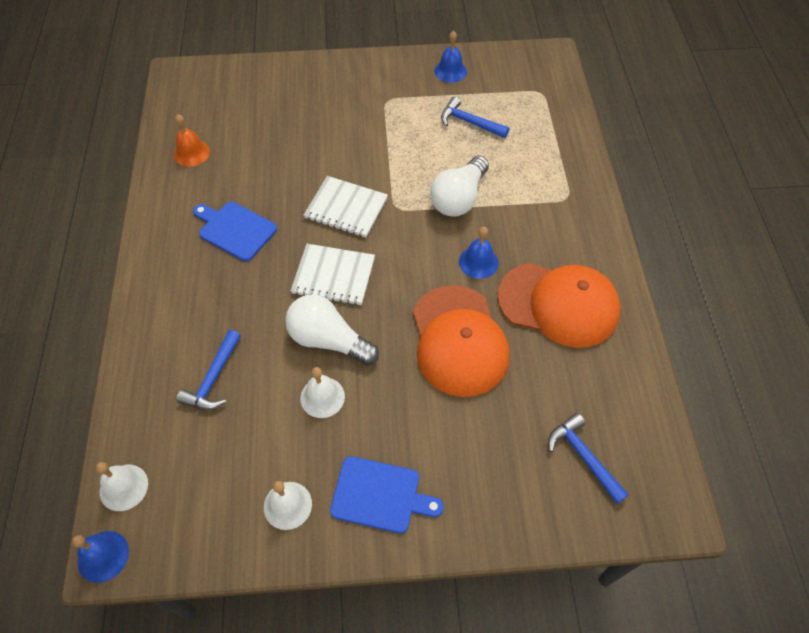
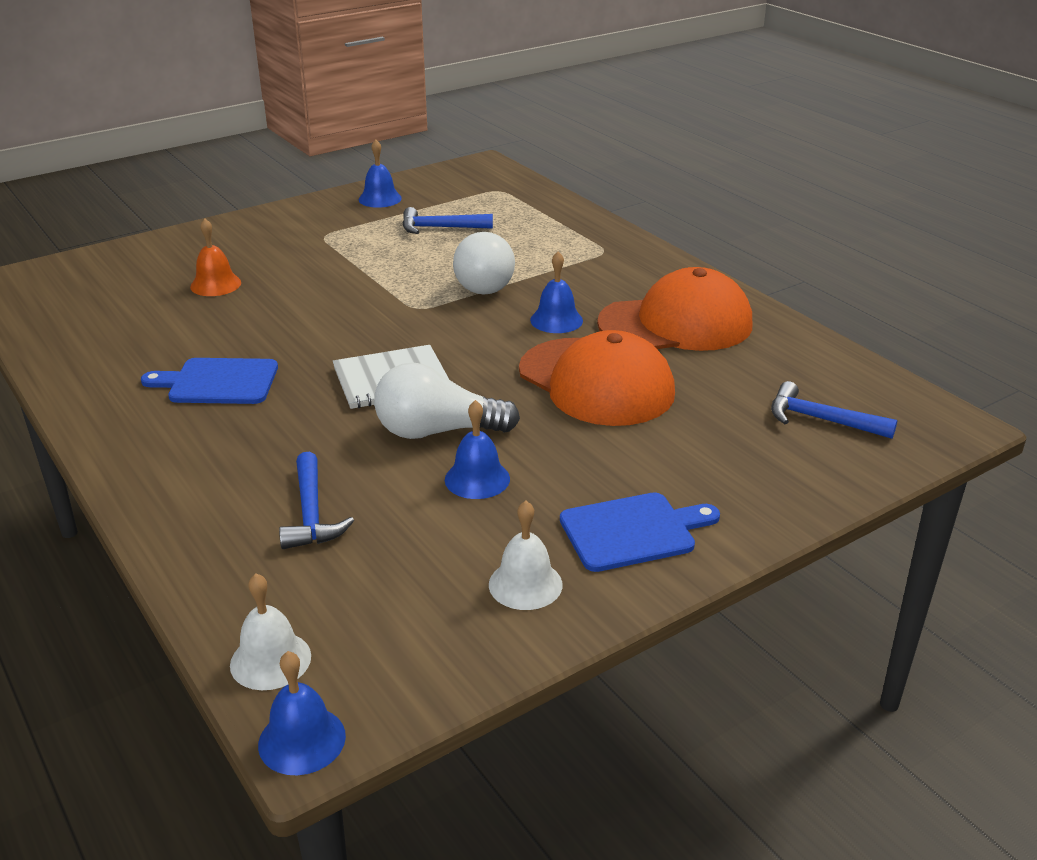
camera: 30 degrees left, 25 degrees down
(191, 153) = (91, 338): orange bell -> orange bell (215, 284)
(322, 397) = (477, 479): white bell -> blue bell
(346, 208) = (354, 325): white notebook -> none

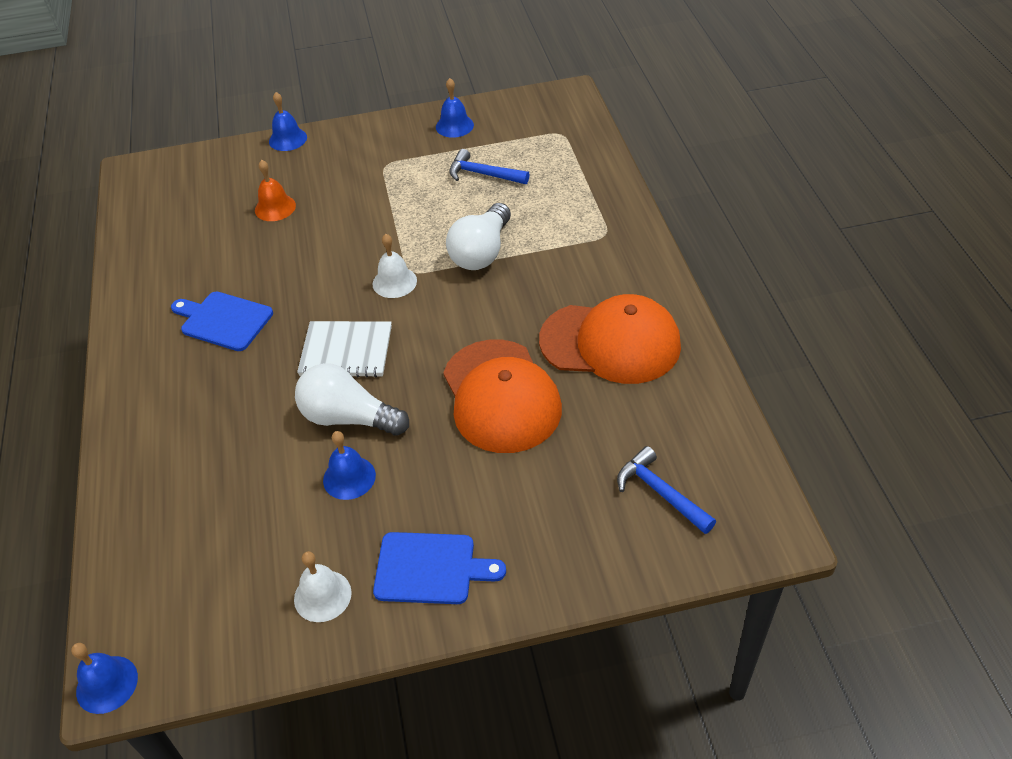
camera: 25 degrees right, 15 degrees up
(270, 660) = (123, 607): white bell -> white bell (394, 282)
(311, 514) = (217, 478): blue hammer -> none
(556, 320) = (513, 313): blue bell -> blue bell (288, 139)

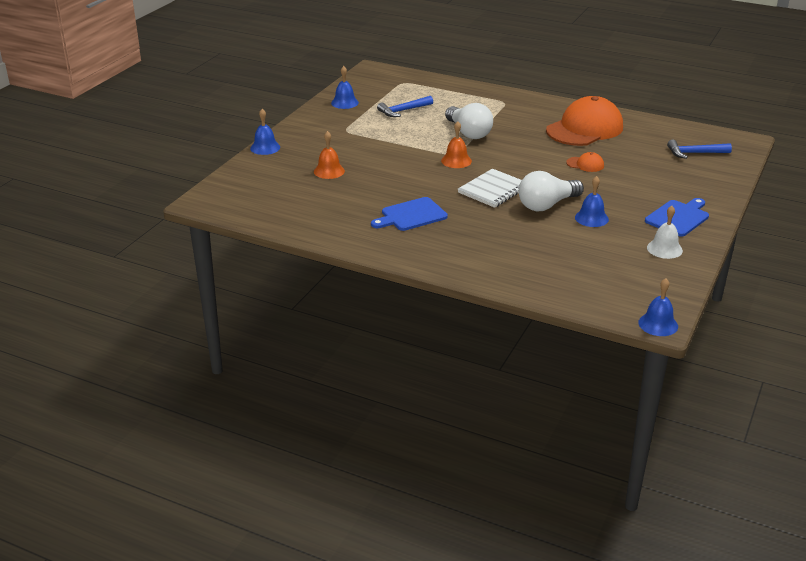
camera: 55 degrees left, 15 degrees down
(394, 282) = (456, 161): white bell -> orange bell
(501, 396) = (585, 164): orange cap -> orange cap, size x0.42

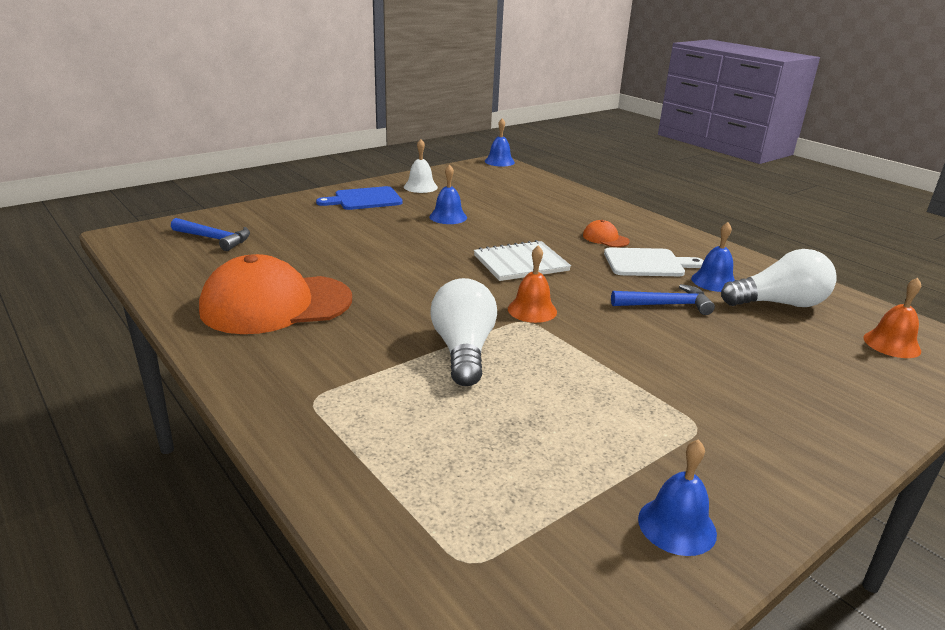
camera: 155 degrees left, 5 degrees down
(265, 147) = (883, 432): blue bell -> blue bell (714, 281)
(329, 171) = (749, 347): orange bell -> orange bell (891, 344)
(403, 111) = (544, 445): blue hammer -> blue hammer (666, 305)
(411, 215) = (647, 263): blue cutting board -> white cutting board
(547, 205) = (477, 236): white light bulb -> white light bulb (779, 304)
(585, 164) = (365, 261): orange cap -> orange cap (605, 238)

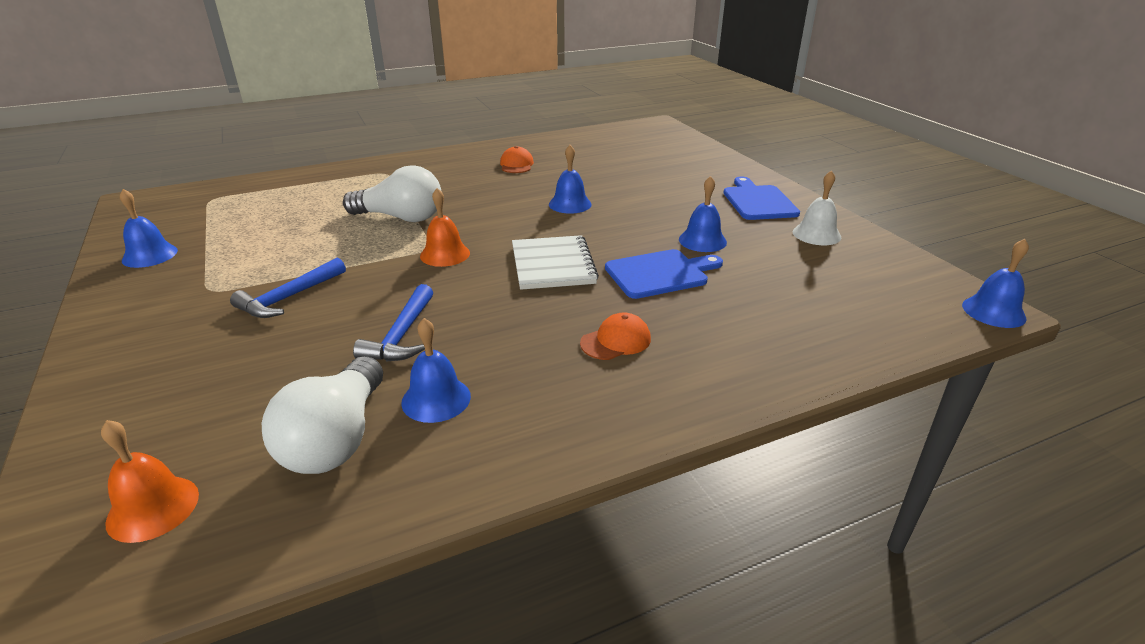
camera: 105 degrees right, 5 degrees up
(215, 239) = (646, 147): blue hammer -> blue hammer (289, 298)
(276, 304) = (516, 165): orange cap -> orange cap, size x0.42
(393, 266) = (570, 204): none -> blue bell
(509, 229) = (660, 273): none -> blue cutting board
(647, 263) = (519, 355): white cutting board -> none

